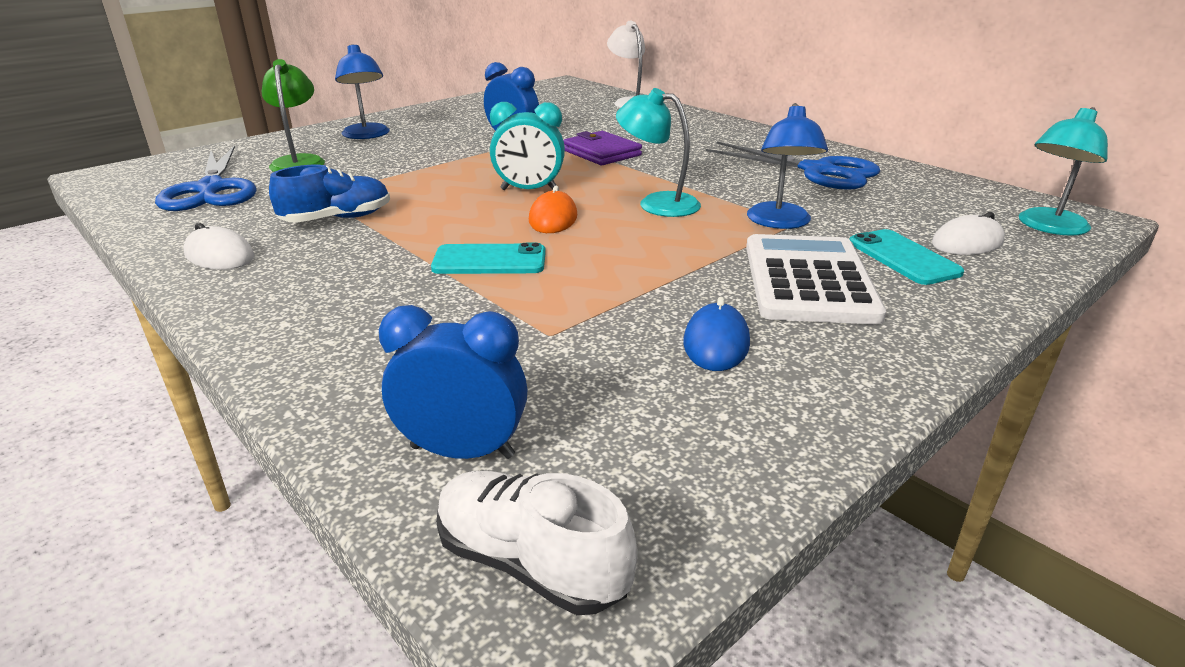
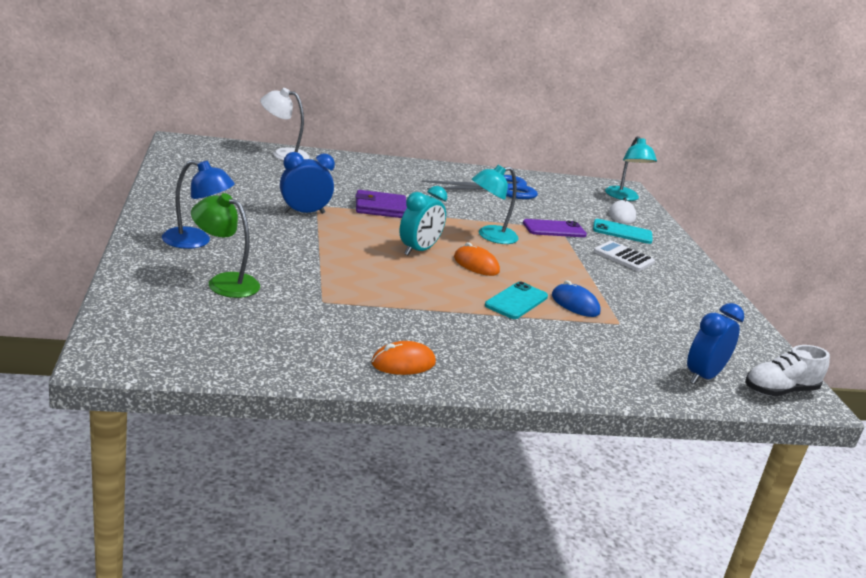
camera: 60 degrees left, 5 degrees down
(211, 189) = (242, 329): blue scissors -> none
(219, 255) = (403, 363): white mouse -> orange mouse
(337, 219) = (386, 312): blue shoe -> none
(716, 343) = (661, 299): blue mouse -> blue mouse (575, 304)
(779, 222) = (554, 229): blue lamp -> purple phone
(808, 280) = (623, 257): white calculator -> white calculator, size x0.59

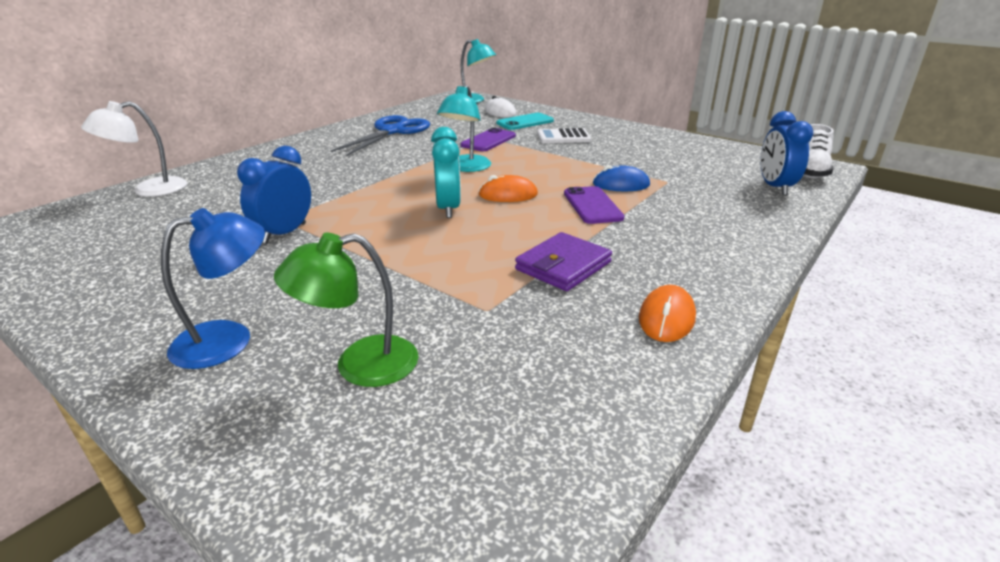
camera: 40 degrees left, 5 degrees up
(380, 208) = (342, 191): purple wallet -> purple wallet (563, 266)
(516, 301) = (592, 205): turquoise phone -> purple phone

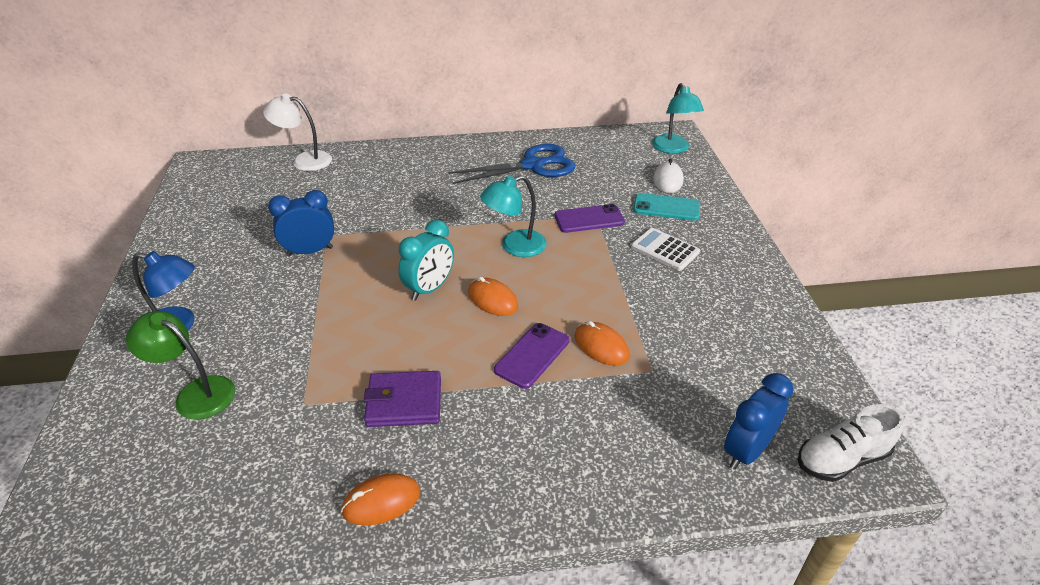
camera: 45 degrees right, 10 degrees up
(621, 184) = (601, 346): blue mouse -> orange mouse

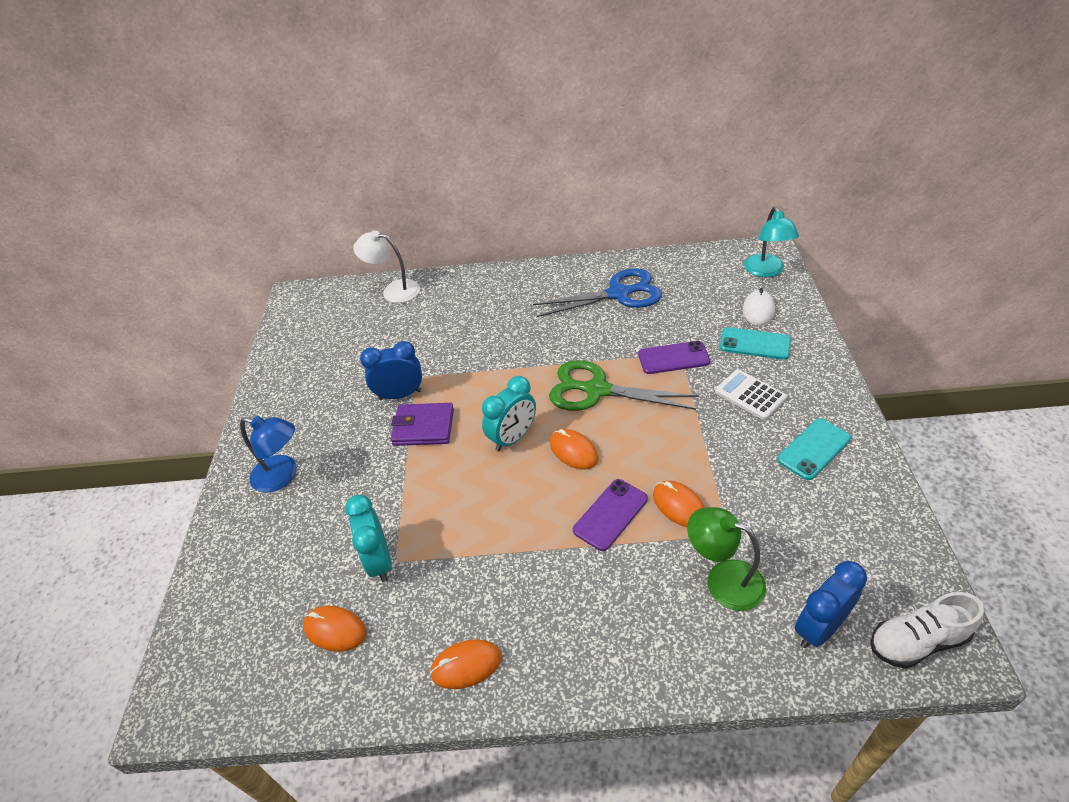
camera: 10 degrees right, 5 degrees up
(196, 393) = (300, 546): green lamp -> green lamp (723, 580)
(233, 473) = (335, 630): none -> orange mouse
(285, 404) = (379, 561): none -> turquoise clock
(404, 402) = (487, 562): purple wallet -> purple wallet (423, 427)
(514, 246) = (597, 390): turquoise lamp -> green scissors
(728, 295) = (813, 449): none -> turquoise phone

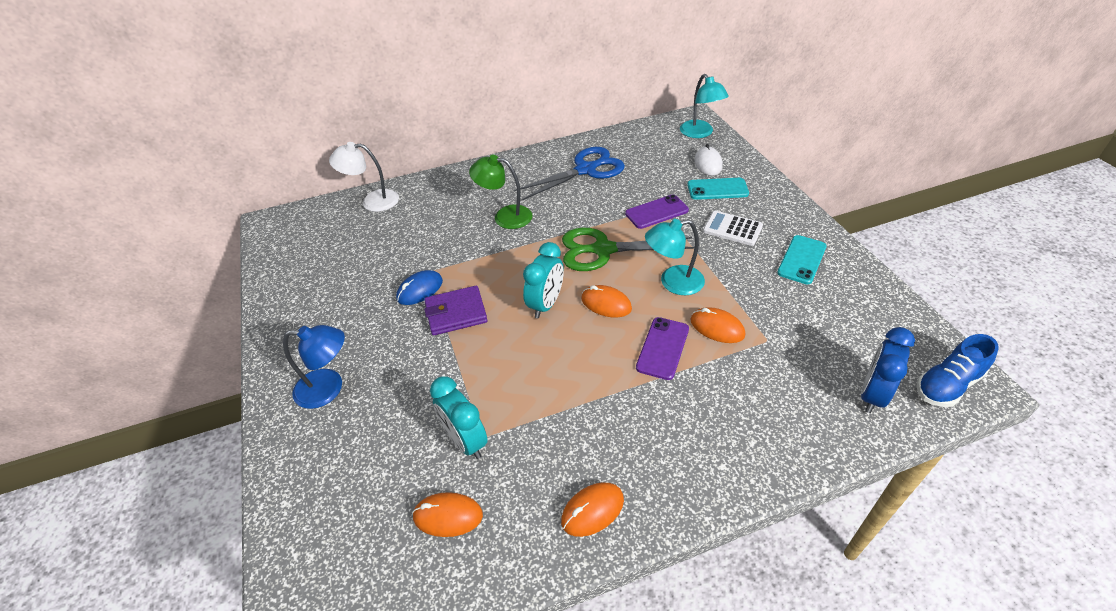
camera: 20 degrees left, 0 degrees up
(400, 395) = (420, 290): blue clock -> blue mouse
(654, 443) = (673, 282): none -> turquoise lamp
(723, 580) = (780, 377): green lamp -> green lamp (505, 216)
(917, 641) = (947, 385): white shoe -> blue shoe

